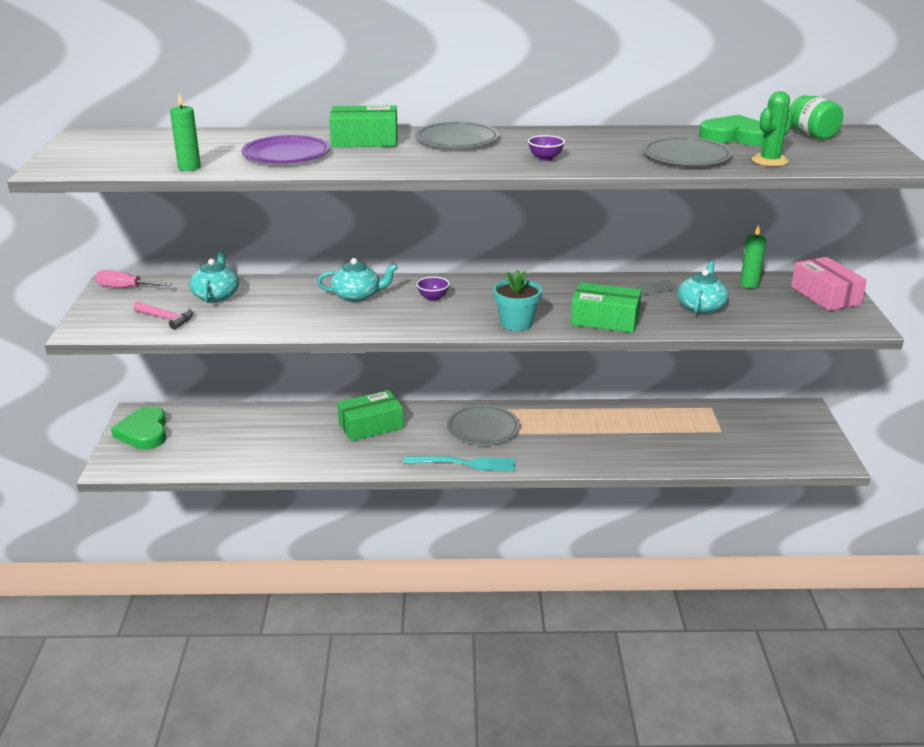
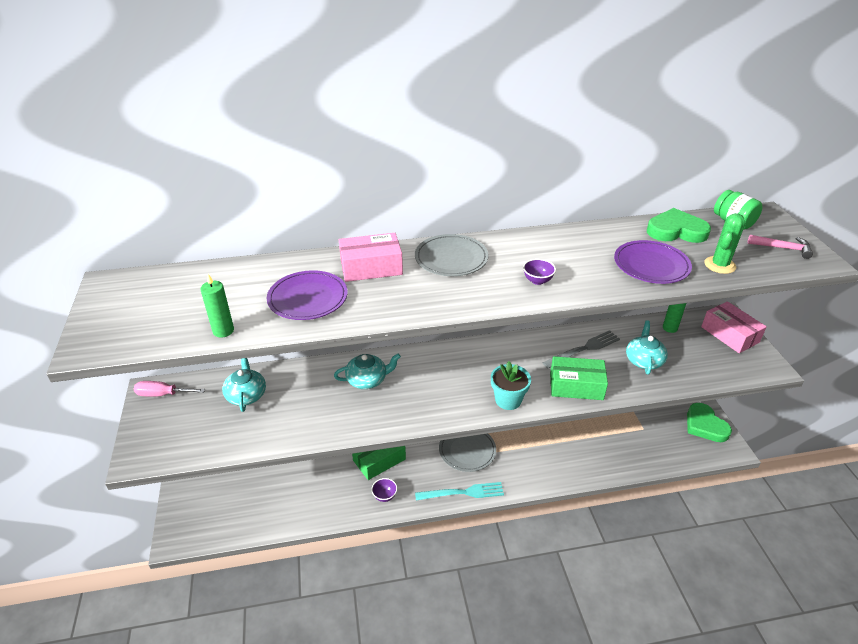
camera: 10 degrees left, 10 degrees up
(144, 432) = (194, 494): green heart -> green heart (705, 425)
(166, 318) = (209, 432): pink hammer -> pink hammer (782, 248)
(365, 140) = (371, 267): green box -> pink box
(433, 298) = (431, 375): purple bowl -> purple bowl (384, 496)
(686, 156) = (651, 265): grey plate -> purple plate

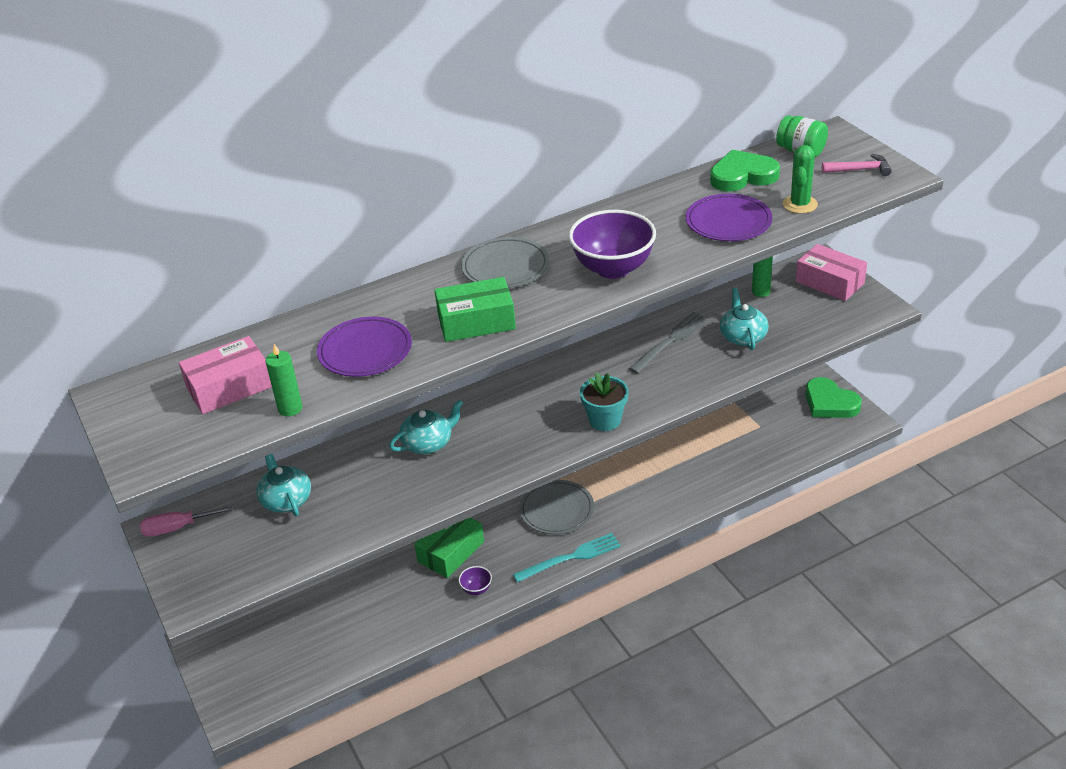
camera: 15 degrees left, 0 degrees up
(371, 267) = (418, 299): pink box -> pink box (229, 387)
(537, 281) = (613, 268): purple bowl -> purple bowl, size x2.29
(576, 386) = (676, 384): green box -> green box (476, 322)

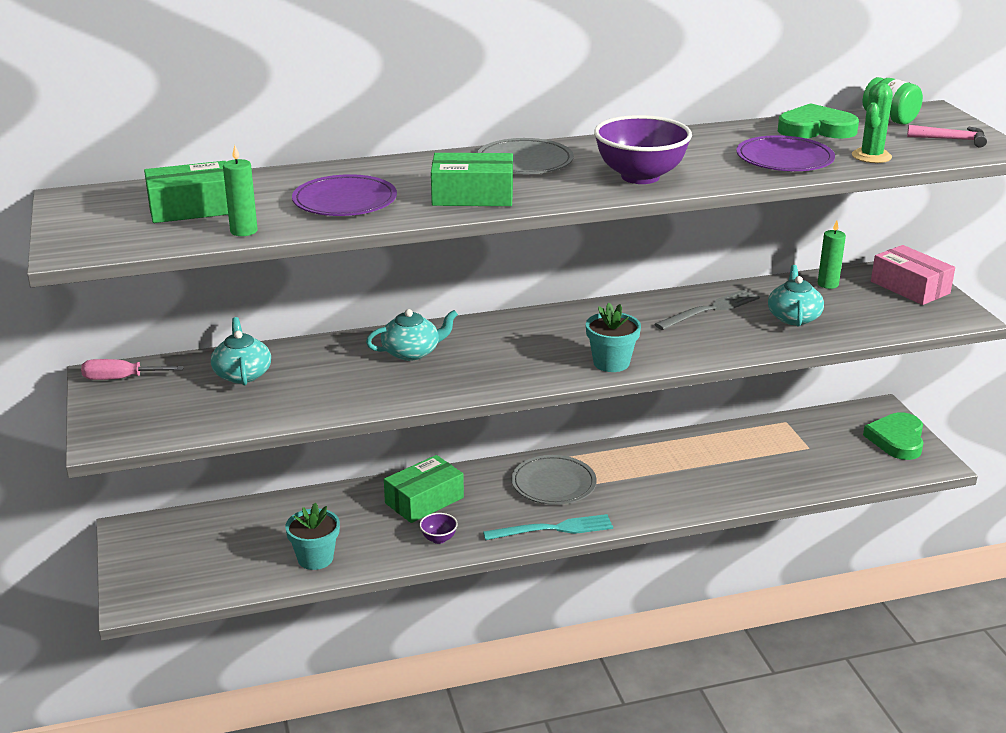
camera: 10 degrees right, 10 degrees down
(229, 387) = (192, 208): pink box -> green box
(376, 633) = (315, 558): none -> turquoise flower pot
(830, 403) = (897, 440): green heart -> green heart turned 45 degrees clockwise

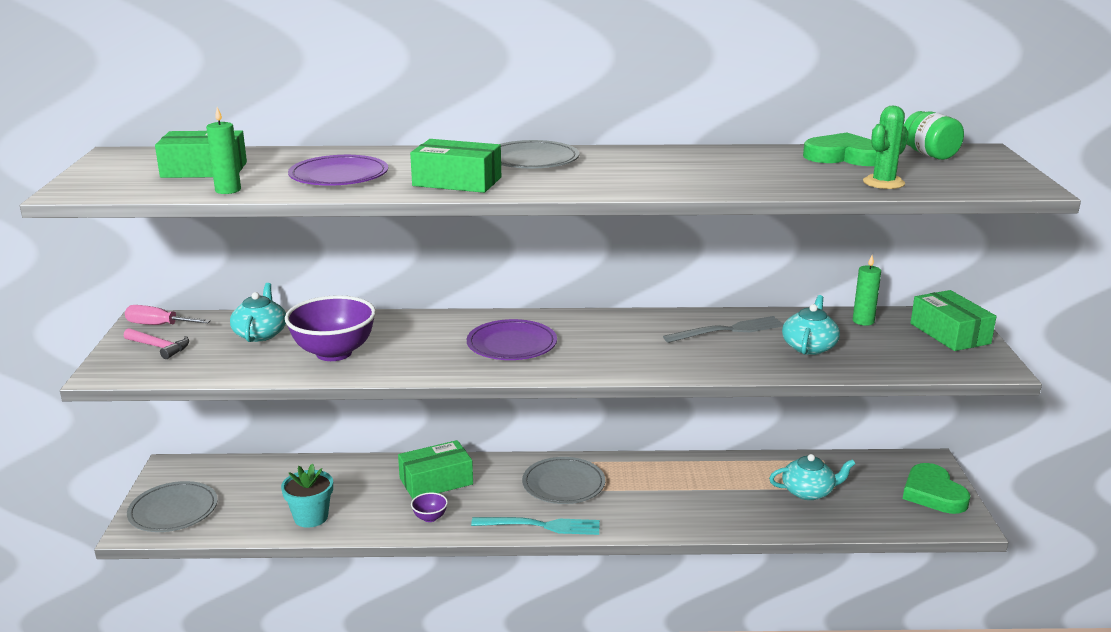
camera: 15 degrees right, 5 degrees down
(162, 575) = (173, 511): none -> grey plate
(412, 352) = (420, 334): turquoise teapot -> turquoise teapot (808, 492)
(611, 363) = (599, 366): turquoise flower pot -> none
(640, 177) = (630, 180): purple bowl -> purple bowl (334, 353)
(784, 159) = (789, 178): purple plate -> purple plate (512, 344)
(897, 440) = (933, 493): green heart -> green heart turned 45 degrees counterclockwise
(910, 287) = (949, 333): pink box -> green box
(951, 139) = (983, 176): pink hammer -> pink hammer (159, 347)

